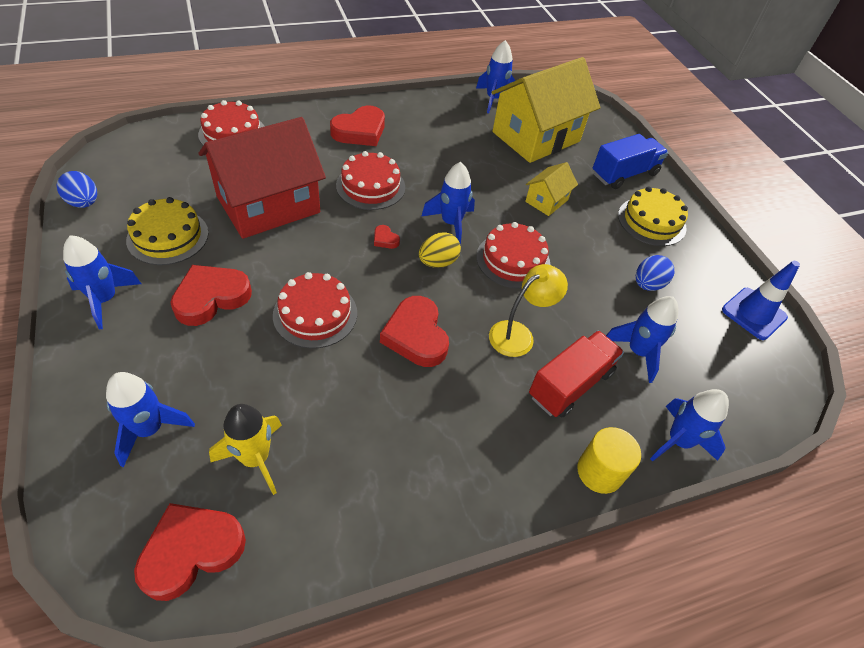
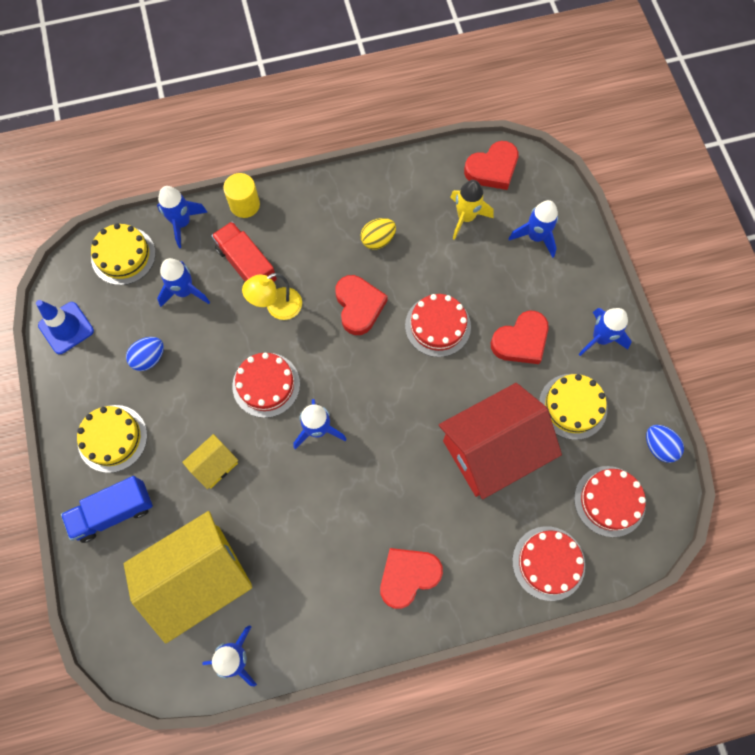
camera: 170 degrees left, 20 degrees up
(370, 186) = (395, 480): red cake -> red cake (609, 501)
(385, 239) = (381, 407): red heart -> none
(438, 262) = (335, 381): yellow egg -> yellow egg (378, 240)
(570, 384) = (247, 265): red truck -> red truck turned 90 degrees clockwise
(734, 395) = (123, 255): none -> yellow cake

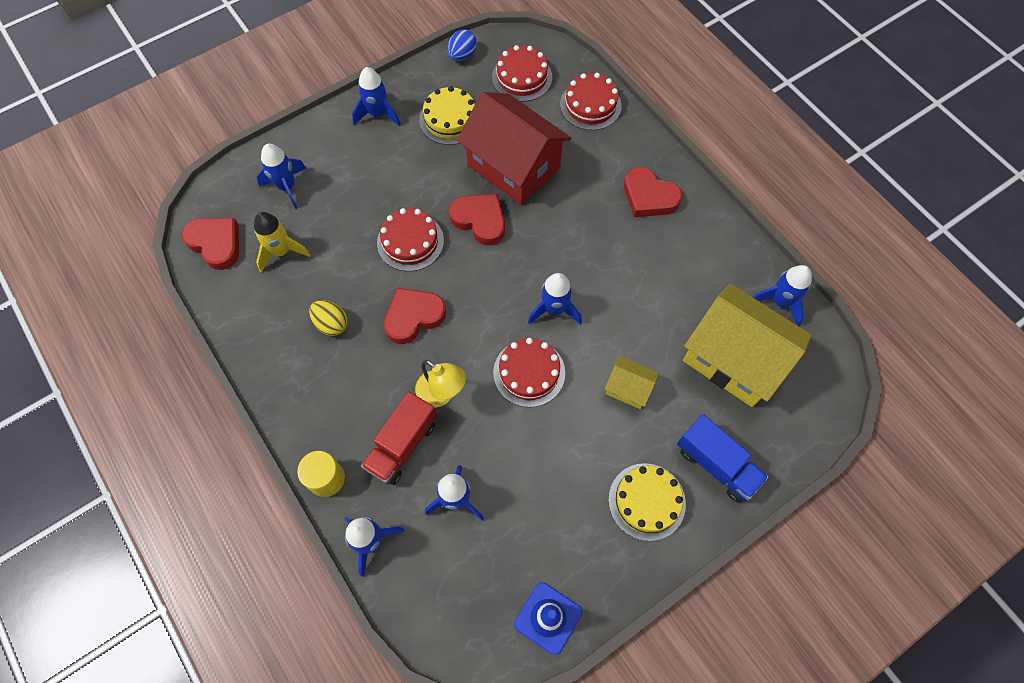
camera: 110 degrees left, 5 degrees down
(123, 255) = (435, 593): yellow cake -> none
(149, 358) = (547, 503): blue egg -> none
(521, 341) = (402, 171): red heart -> red heart (480, 220)

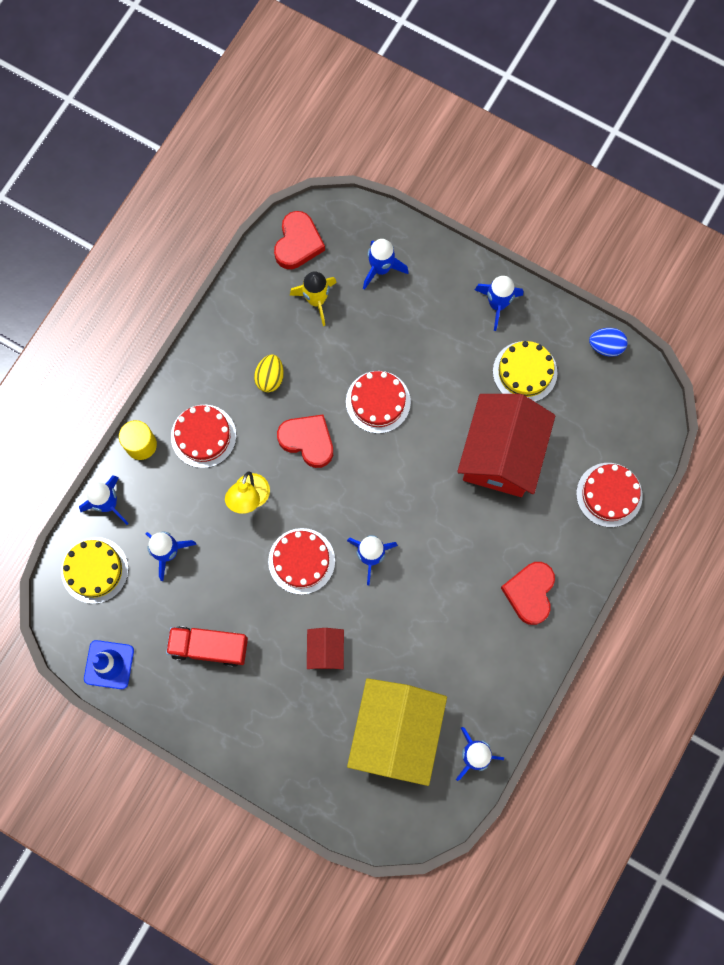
camera: 65 degrees right, 10 degrees up
(402, 445) = (193, 489): red truck -> red truck (209, 647)
(480, 220) = (428, 451): red heart -> none
(522, 77) = (609, 415): red cake -> red cake (203, 436)
(628, 388) = (325, 651): yellow house -> red house
(646, 501) = (233, 705): yellow cake -> yellow cake (95, 570)
(716, 464) = (290, 751): blue truck -> none

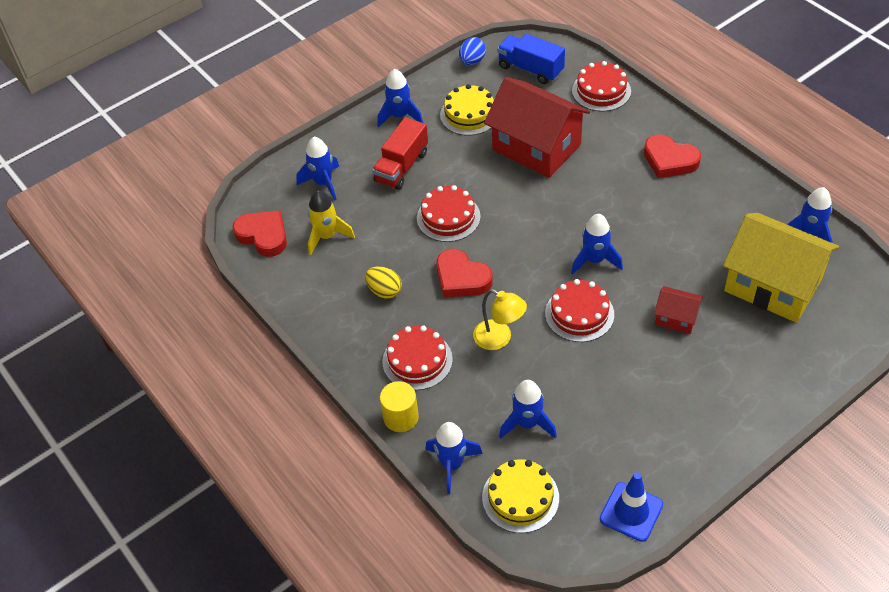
camera: 65 degrees left, 25 degrees down
(209, 647) = (641, 413): red truck -> red truck (401, 167)
(308, 441) = (461, 278): red heart -> red heart turned 105 degrees counterclockwise
(616, 411) = (530, 69): none -> blue truck

